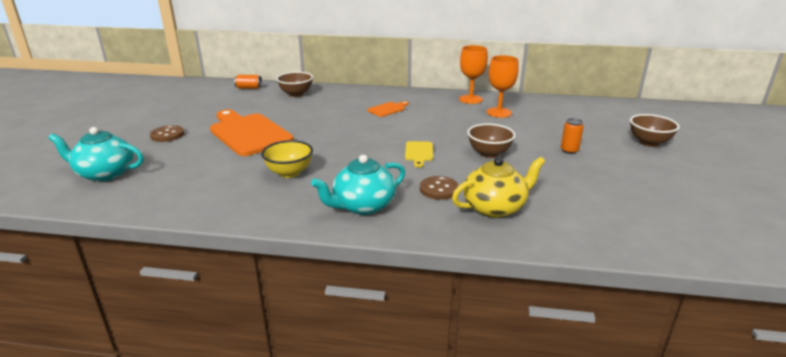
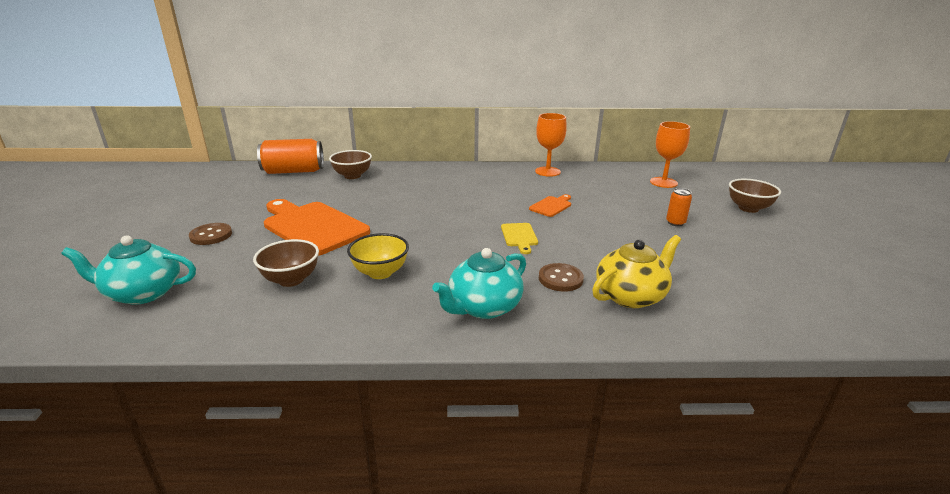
camera: 10 degrees left, 0 degrees up
(249, 88) = (293, 171): orange can -> orange can, size x2.06
(388, 109) = (463, 188): orange cutting board -> orange cutting board (551, 206)
(489, 153) = (595, 232): brown bowl -> brown bowl (291, 280)
(499, 112) = (584, 185): orange goblet -> orange goblet (663, 182)

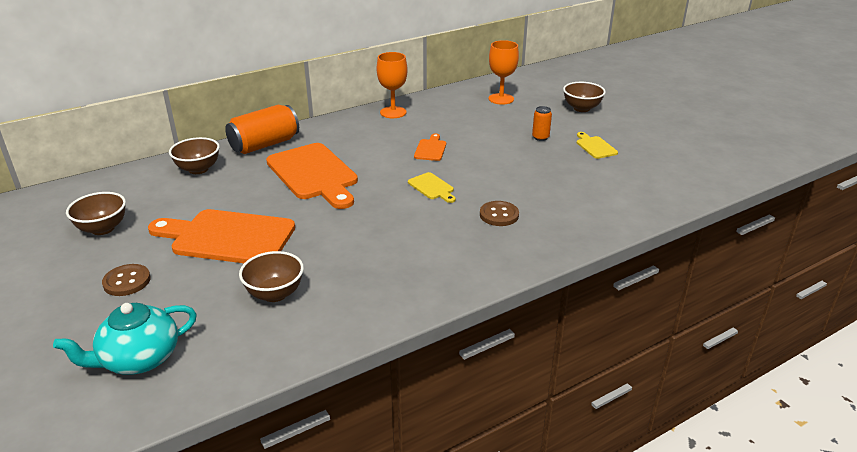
camera: 30 degrees left, 5 degrees up
(244, 197) = (103, 229): none -> brown bowl
(293, 171) = (120, 182): orange can -> orange can (265, 145)
(380, 272) = (349, 259): yellow bowl -> none
(430, 200) = (314, 174): none -> orange cutting board
(483, 307) = (464, 258): turquoise teapot -> none
(631, 296) = (559, 212): yellow teapot -> none
(733, 246) = (595, 146): none -> yellow cutting board

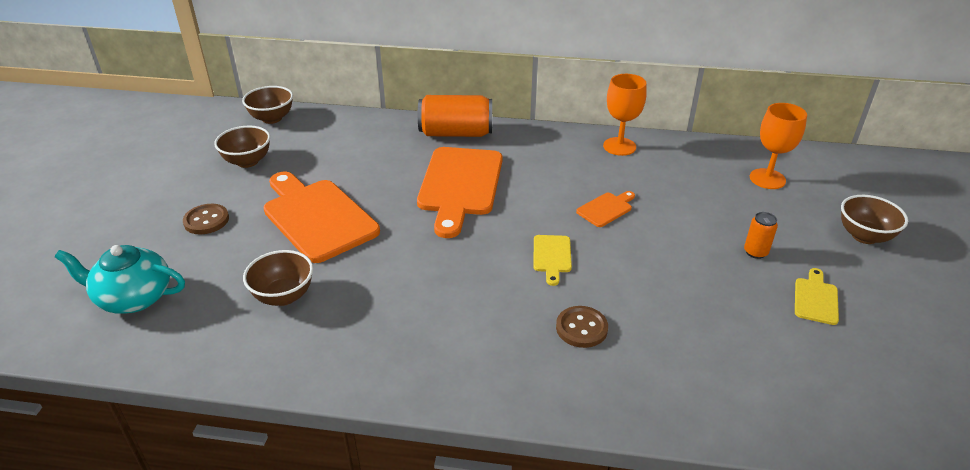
camera: 40 degrees right, 5 degrees up
(198, 169) = (375, 135): brown bowl -> brown bowl (272, 118)

